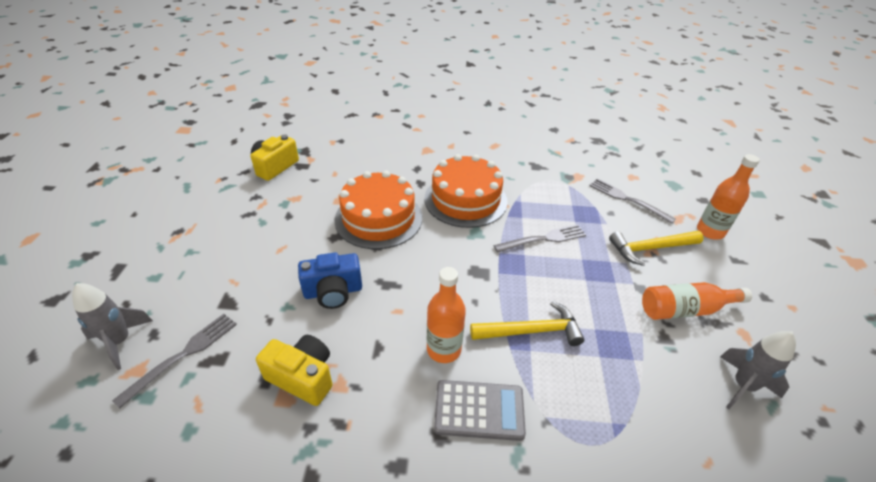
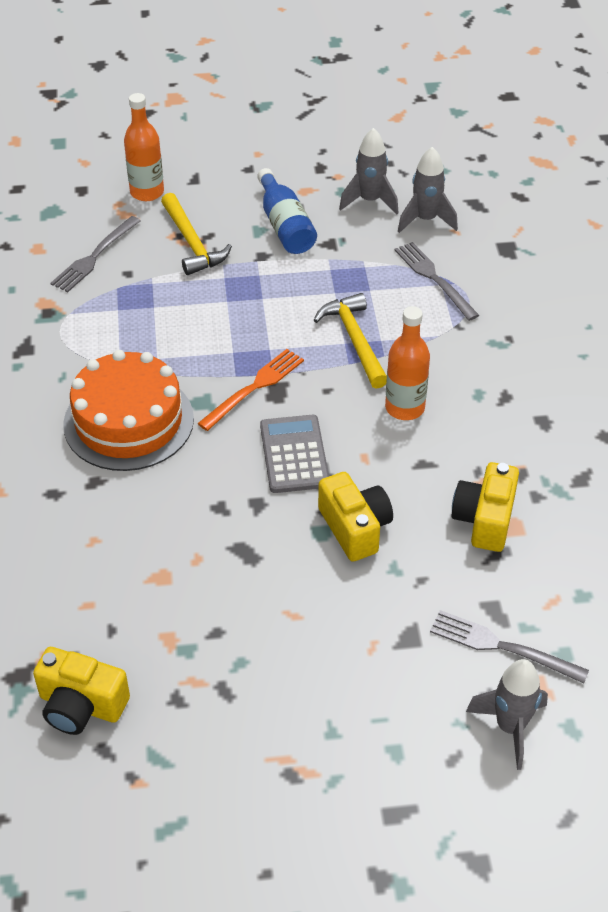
camera: 100 degrees left, 5 degrees up
(333, 292) = (355, 528): blue camera -> yellow camera
(378, 218) = (196, 515): orange cake -> none
(479, 410) = (465, 372): grey calculator -> grey calculator (294, 454)
(485, 261) = (255, 387): none -> orange fork
(544, 239) = (197, 335): grey fork -> grey fork (433, 278)
(685, 310) = (285, 225): orange bottle -> blue bottle
(722, 435) = (425, 220): none -> grey rocket

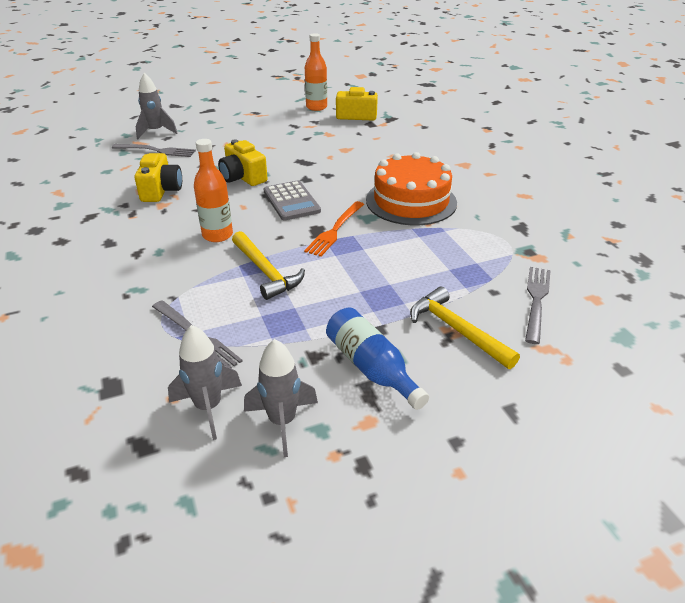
camera: 165 degrees right, 10 degrees down
(147, 192) = (549, 380): orange bottle -> orange bottle (316, 107)

